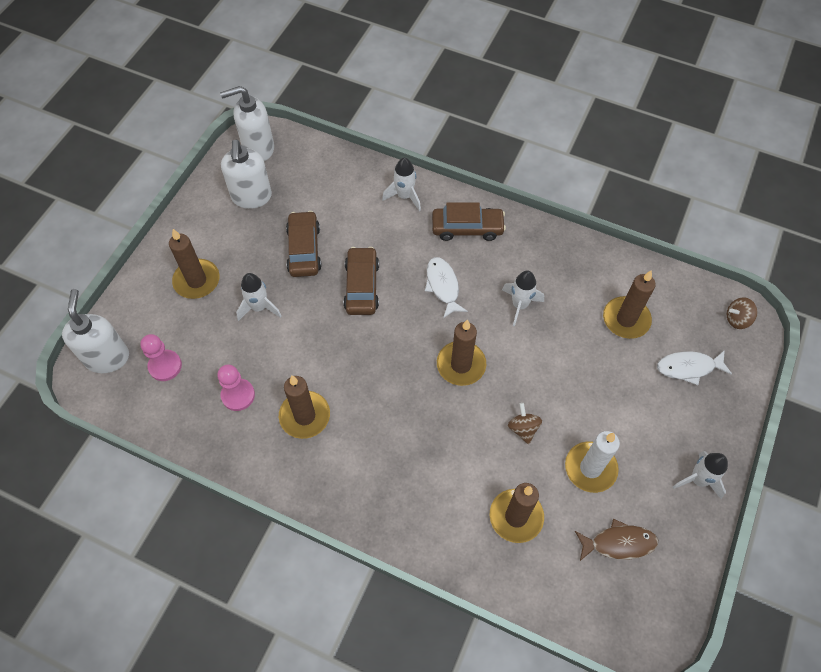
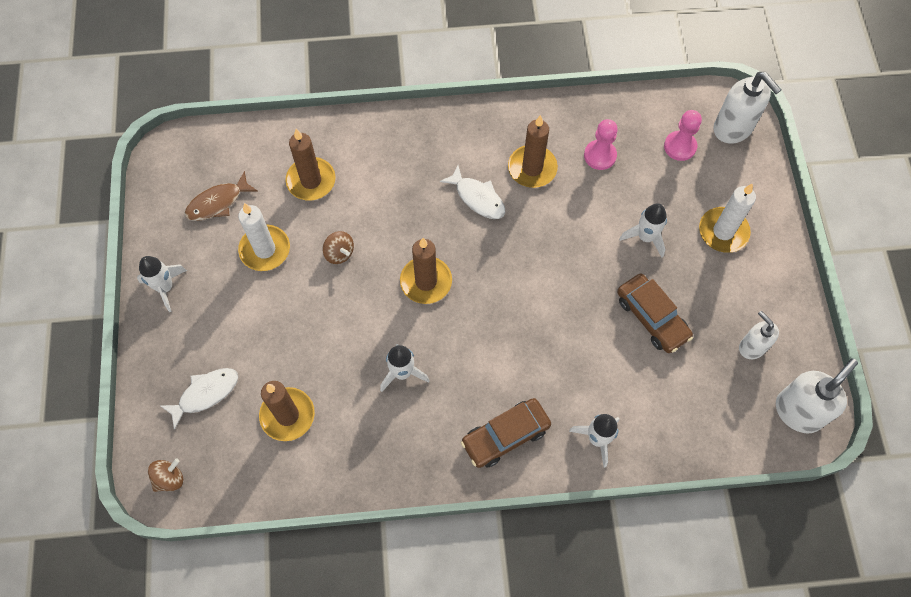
camera: 150 degrees right, 5 degrees up
(197, 281) = (723, 231): brown candle -> white candle
(251, 197) = (751, 347): white soap dispenser -> white soap dispenser, size x0.62
(362, 286) = (568, 309): brown car -> none
(443, 286) = (490, 352): white fish -> white fish (477, 198)

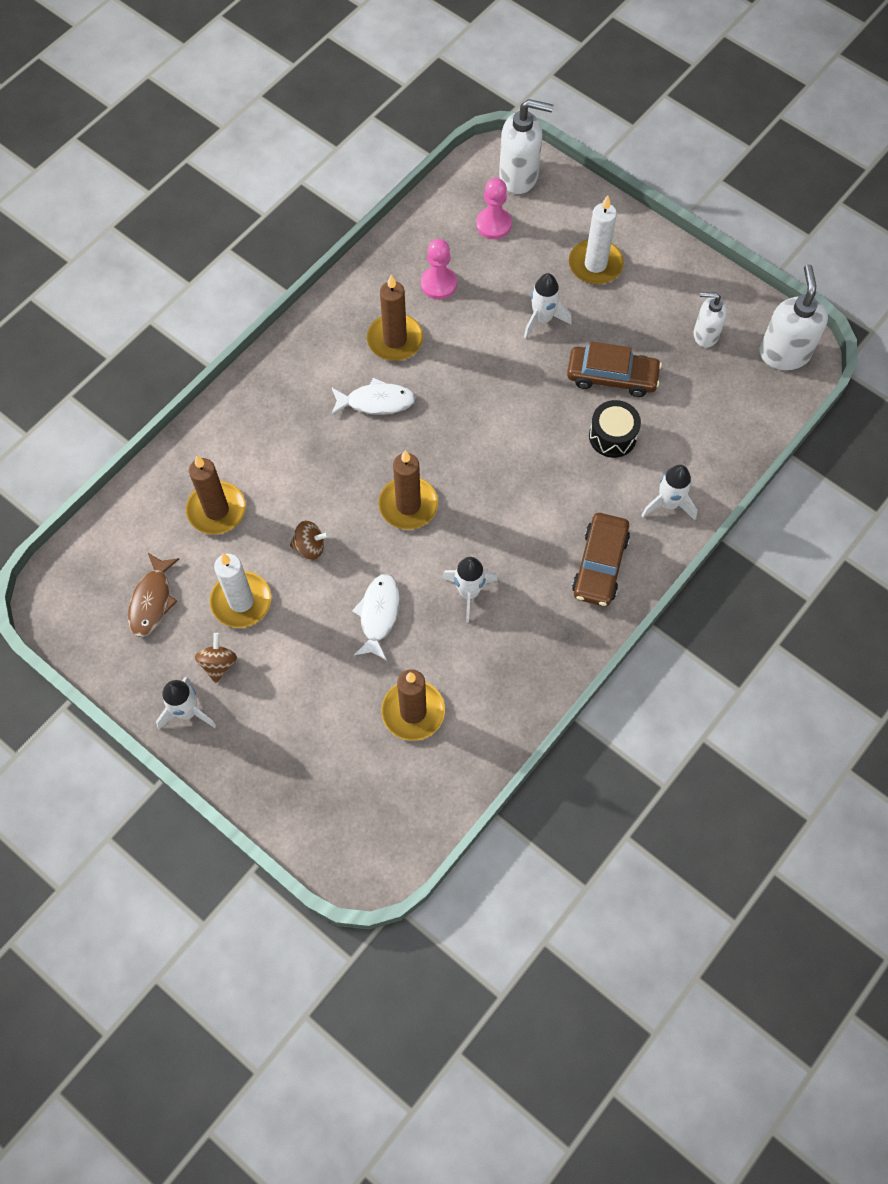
camera: 45 degrees left, 0 degrees up
(169, 479) = (372, 853): brown spinning top -> brown spinning top (218, 664)
(205, 394) = (325, 761): white fish -> white fish (378, 614)
(608, 358) = (612, 436): none -> black drum

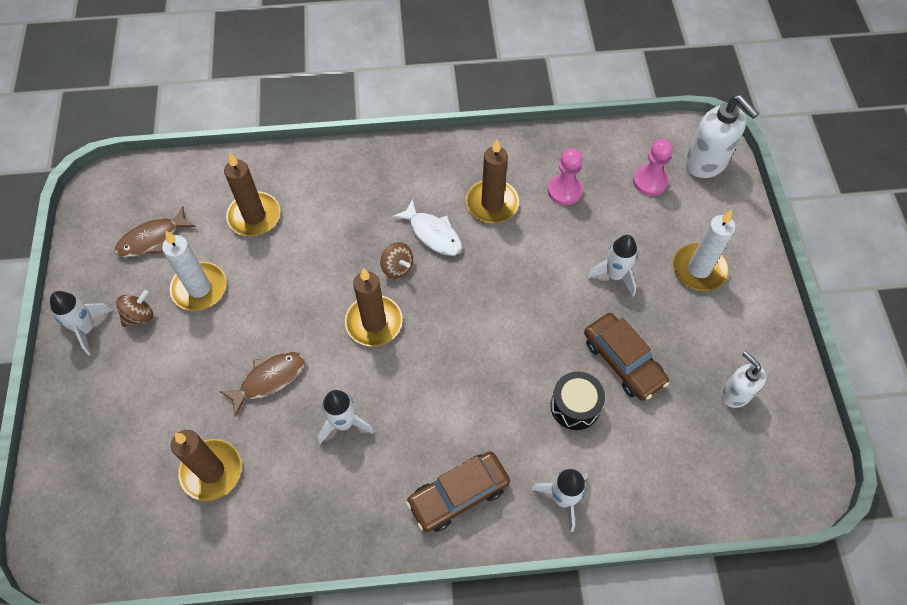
camera: 45 degrees right, 5 degrees down
(310, 547) = (280, 292): brown spinning top -> brown spinning top (397, 267)
(378, 614) = (269, 379): white fish -> brown fish
(784, 353) = (790, 466): white soap dispenser -> none

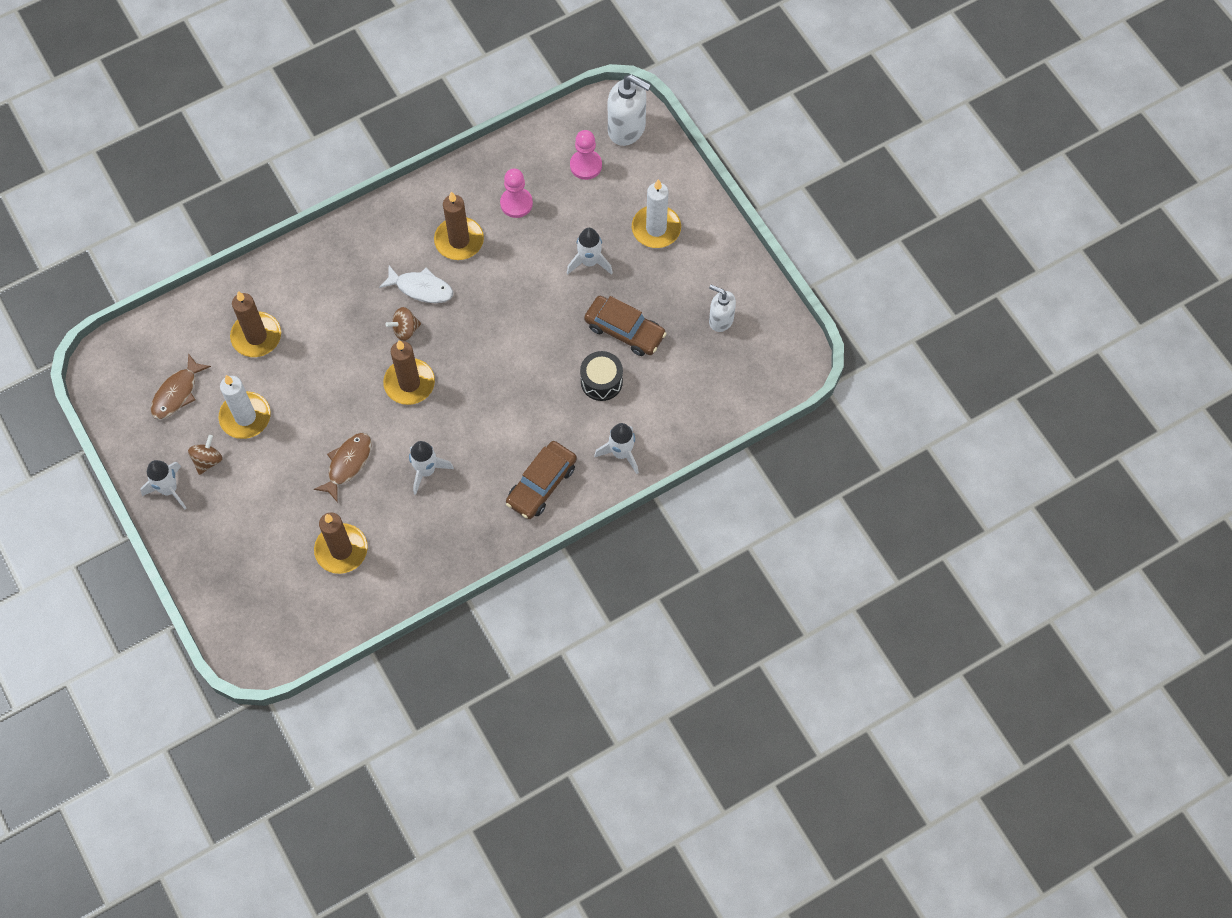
camera: 25 degrees left, 5 degrees up
(397, 267) = (405, 330): brown spinning top -> brown spinning top turned 135 degrees clockwise

